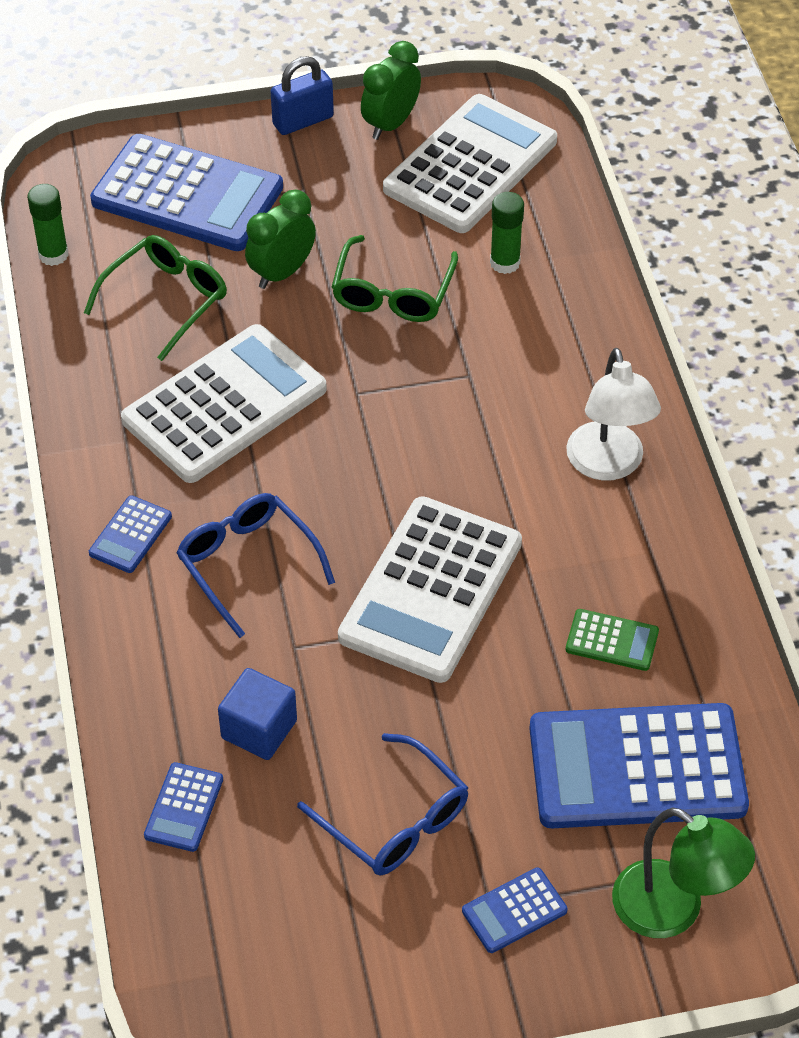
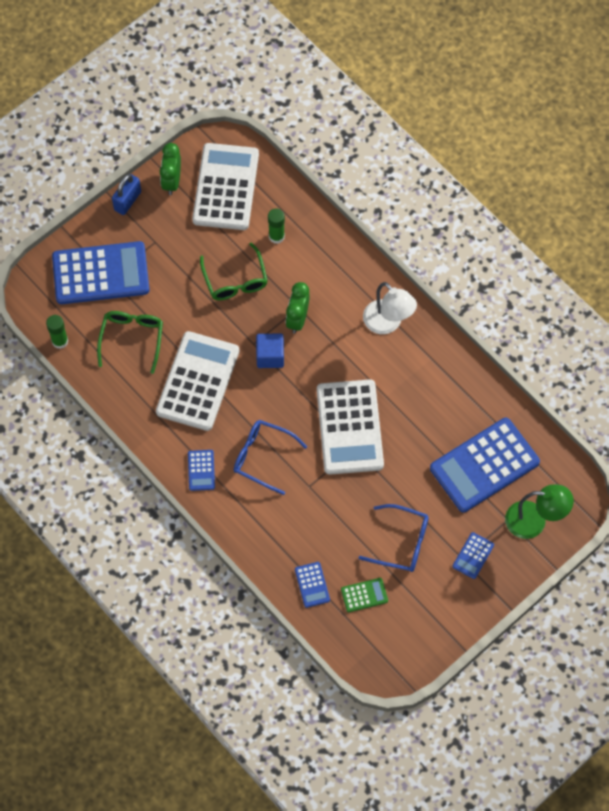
camera: 30 degrees left, 15 degrees up
(259, 729) = (319, 532): blue cube -> blue cube (270, 356)
(282, 273) = (176, 295): green clock -> green clock (297, 319)
(612, 641) = (440, 411): green calculator -> green calculator (364, 595)

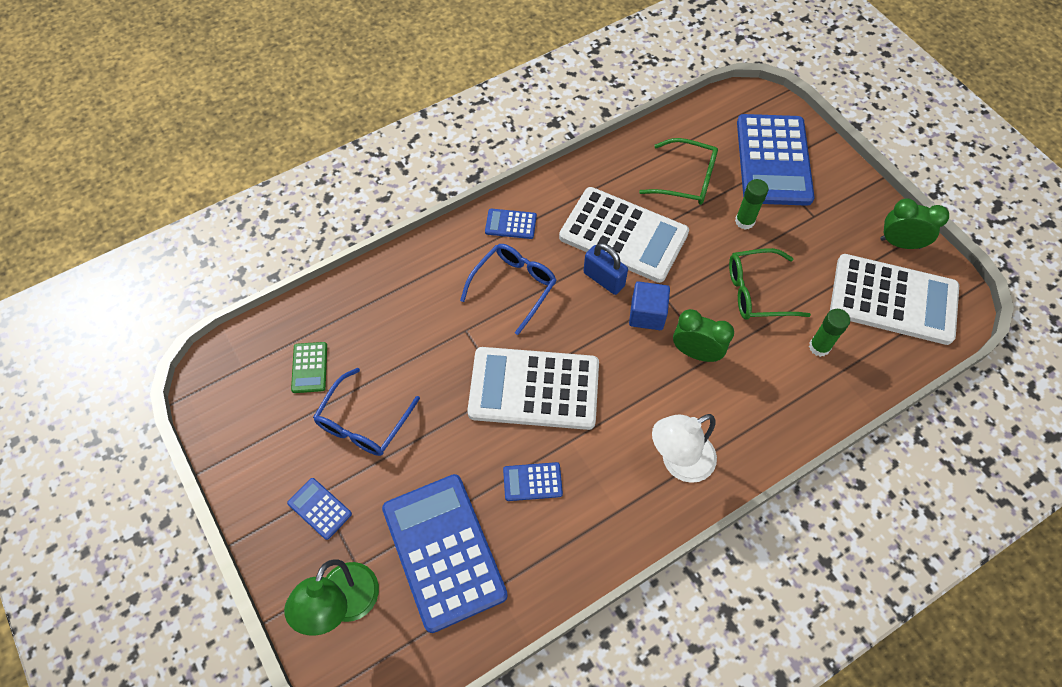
camera: 100 degrees right, 5 degrees down
(60, 341) = (691, 116): green glue stick -> green glue stick (744, 221)
(127, 201) = (871, 196): blue padlock -> blue padlock (603, 279)
(312, 585) = (340, 314): blue calculator -> blue calculator (532, 482)

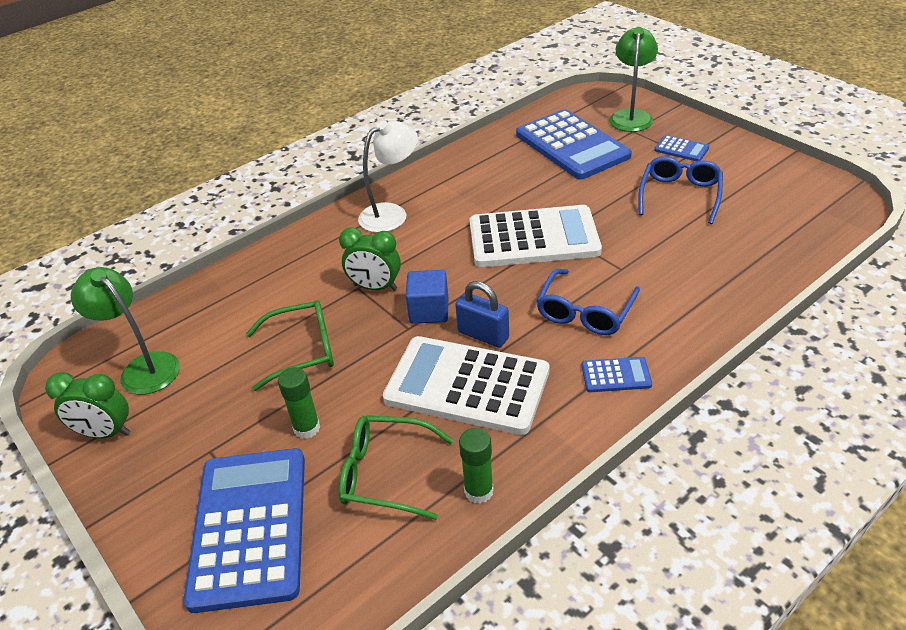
camera: 175 degrees right, 20 degrees down
(309, 367) = (758, 219): green calculator -> none
(532, 482) = (515, 186): blue calculator -> none
(819, 347) = (243, 311): green glue stick -> green glue stick (478, 491)
(893, 300) = (143, 367): white calculator -> green lamp

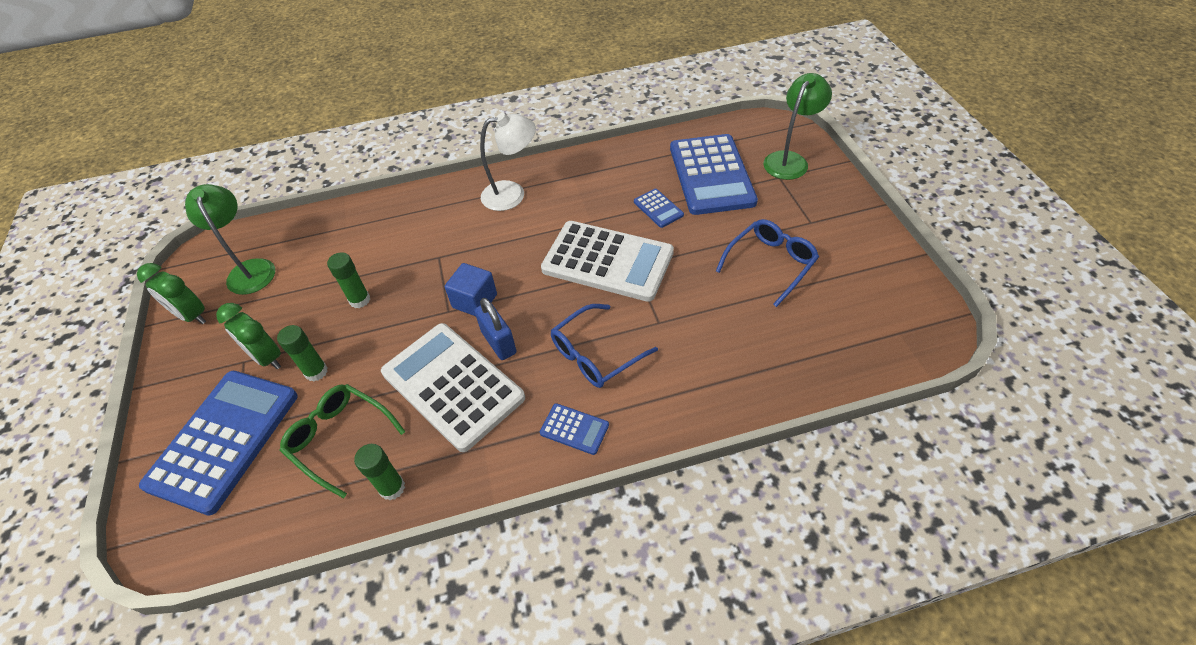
camera: 25 degrees right, 10 degrees up
(302, 351) = (360, 300): green glasses -> green glue stick
(375, 287) = (451, 262): green clock -> green clock (267, 357)
(681, 149) = (810, 213): blue calculator -> blue calculator (658, 208)

